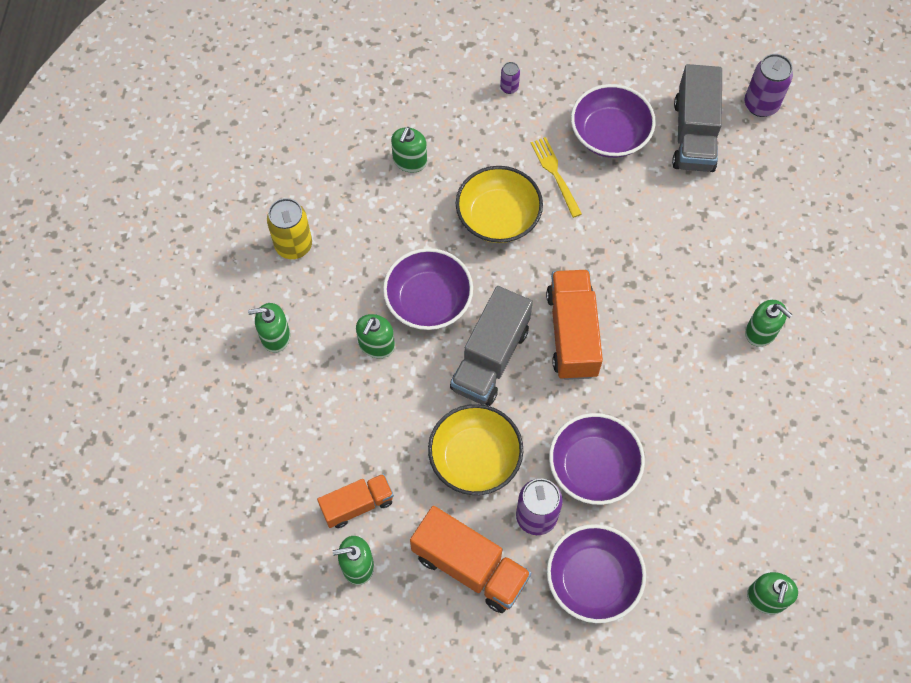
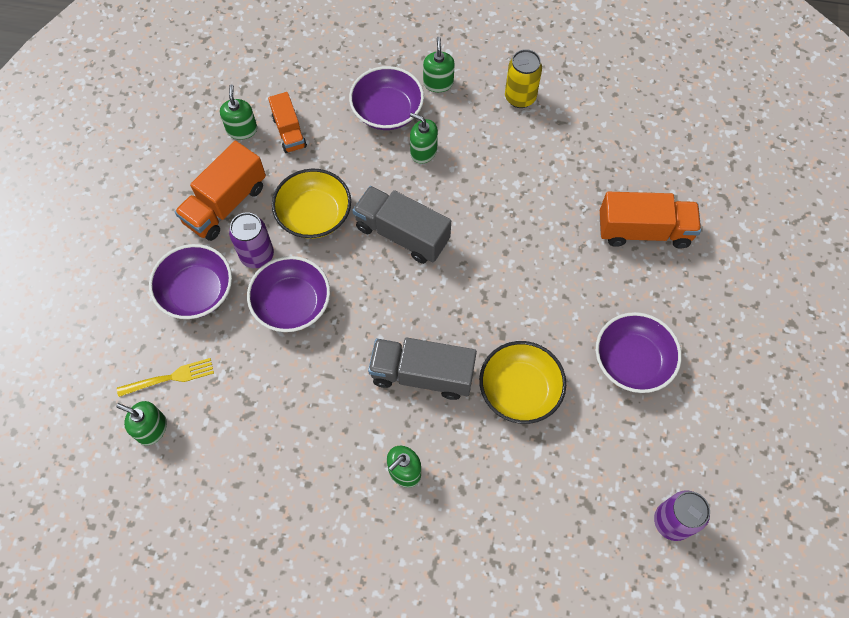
camera: 95 degrees right, 0 degrees up
(410, 161) = (602, 186): green soap dispenser -> none
(428, 300) = (461, 192): purple bowl -> purple bowl (387, 111)
(498, 217) = (541, 253): yellow bowl -> yellow bowl (519, 390)
(509, 88) = (685, 275): purple can -> none
(555, 174) = (587, 306): yellow fork -> yellow fork (170, 377)
(572, 333) = (419, 301): orange truck -> orange truck (644, 231)
(693, 135) = (632, 443): grey truck -> grey truck (422, 374)

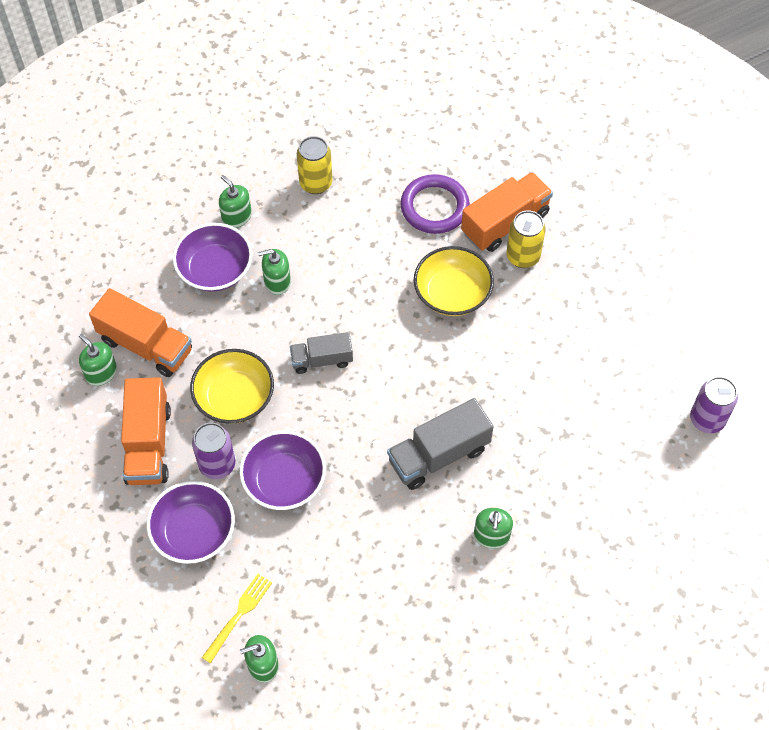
camera: 40 degrees left, 5 degrees down
(289, 132) = (146, 345): orange truck -> orange truck, size x1.60
(402, 234) = (322, 360): grey truck -> grey truck, size x0.62
(519, 390) = (521, 410): yellow bowl -> yellow bowl (452, 293)
(597, 178) = (434, 207): none -> purple ring
(632, 361) = (582, 327): purple bowl -> none
(634, 268) = (523, 256): none -> yellow can

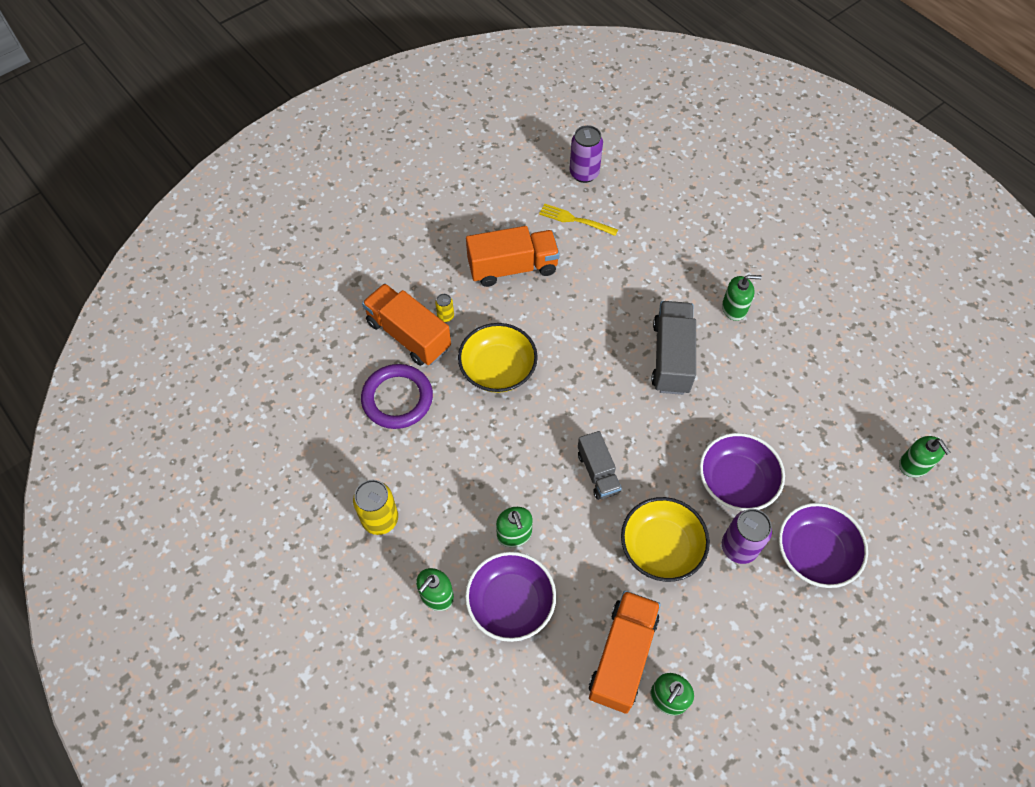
camera: 100 degrees left, 0 degrees up
(148, 444) = (737, 622): orange truck -> orange truck (513, 267)
(239, 614) = (878, 494): yellow fork -> yellow fork (575, 220)
(438, 455) = (671, 357): grey truck -> grey truck turned 135 degrees counterclockwise
(523, 256) = (445, 316): yellow can -> yellow can, size x0.52

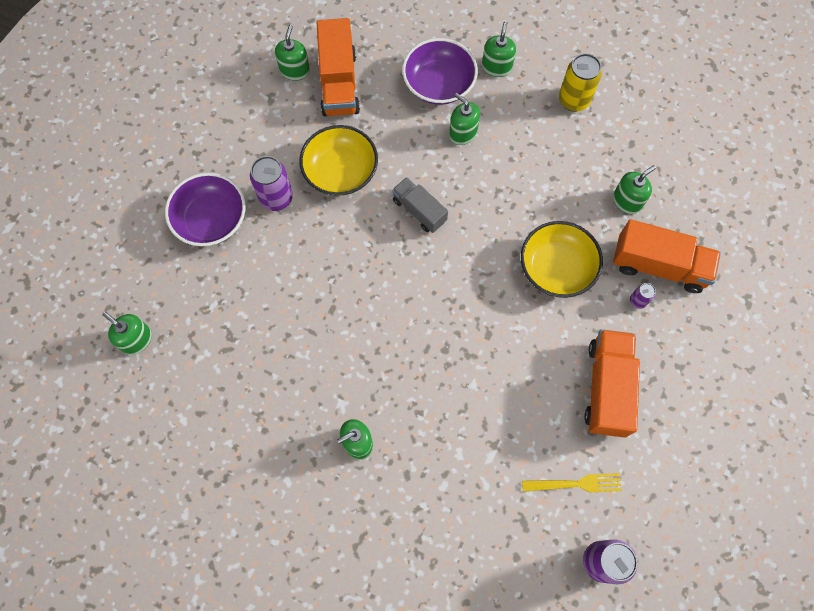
camera: 155 degrees right, 10 degrees up
(397, 399) = (627, 201): purple ring -> green soap dispenser
(445, 316) = (638, 301): yellow can -> purple can
(513, 267) = (607, 388): orange truck -> orange truck turned 135 degrees clockwise
(671, 357) = (400, 353): grey truck -> none
(736, 482) = (296, 253): purple bowl -> none

